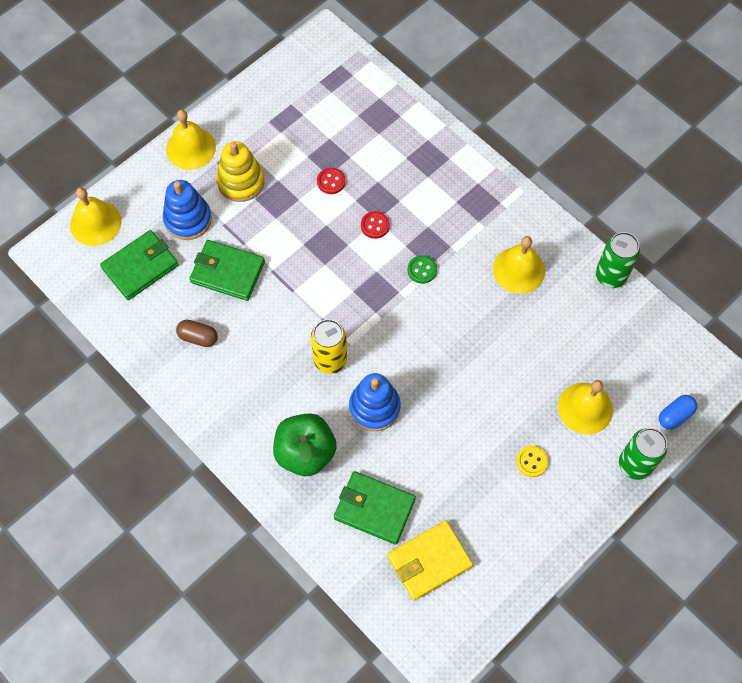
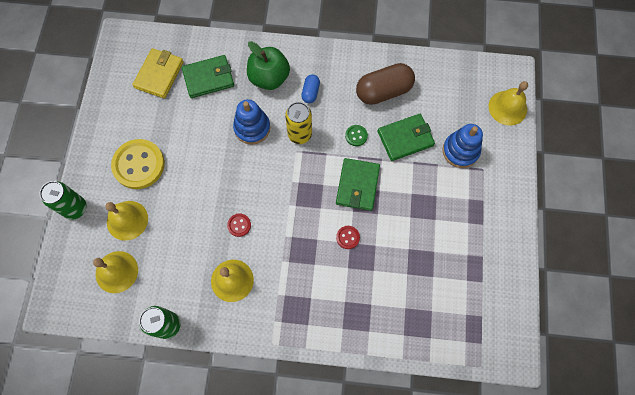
camera: 140 degrees right, 5 degrees up
(140, 267) = (455, 103): green wallet -> green wallet (357, 185)
(191, 148) = (508, 197): yellow bell -> yellow bell (116, 272)
(198, 337) = (383, 91): brown capsule -> brown capsule, size x1.98
(241, 182) = (455, 199): yellow stacking toy -> none
(331, 181) = (402, 245): red button -> red button (239, 225)
(422, 270) = (293, 231): green button -> green button (356, 136)
(531, 461) = (139, 165): yellow button -> yellow button, size x2.27
(675, 415) = (67, 258): blue capsule -> blue capsule (310, 92)

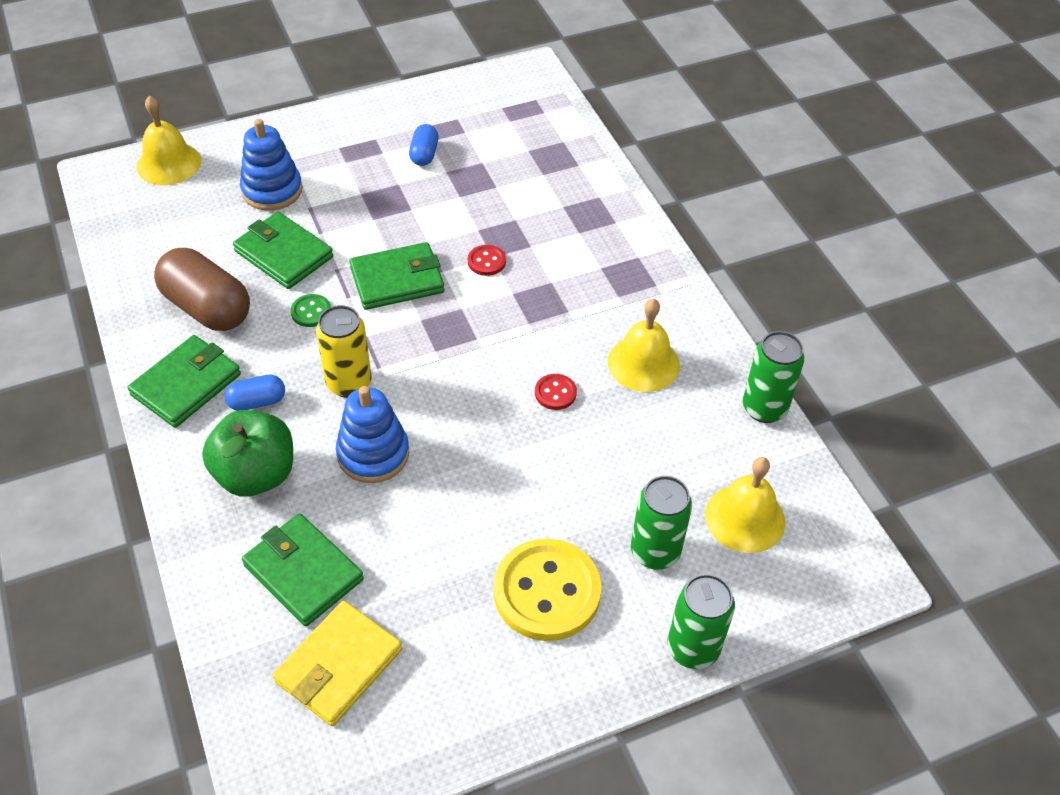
camera: 120 degrees left, 20 degrees down
(127, 220) = (655, 552): yellow bell -> green can
(159, 75) = (338, 665): yellow wallet -> yellow wallet turned 45 degrees counterclockwise
(337, 68) = (186, 385): none -> green wallet
(455, 246) = (424, 154): none -> blue capsule

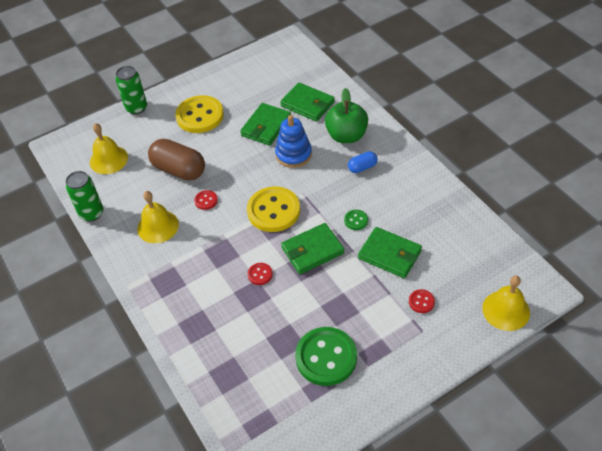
camera: 175 degrees right, 0 degrees up
(186, 385) = (403, 168): green wallet -> green wallet (266, 126)
(207, 308) = (417, 211): brown capsule -> brown capsule (179, 170)
(272, 190) = (421, 302): blue stacking toy -> red button
(338, 665) = (281, 78): yellow wallet -> none
(349, 383) = (318, 185): yellow can -> none
(424, 154) = (326, 357): blue capsule -> green button
(441, 353) = (273, 211): none -> yellow button
(655, 552) = (152, 138): green can -> none

